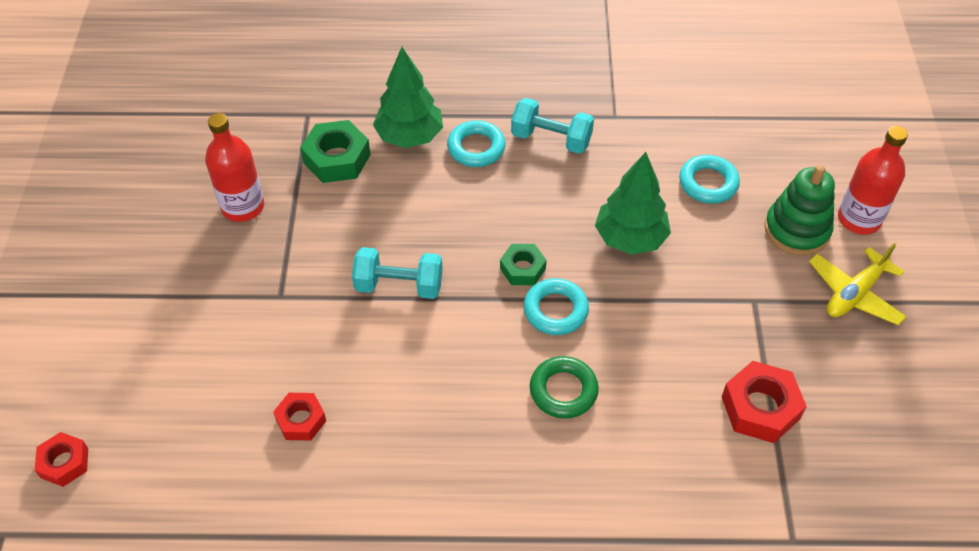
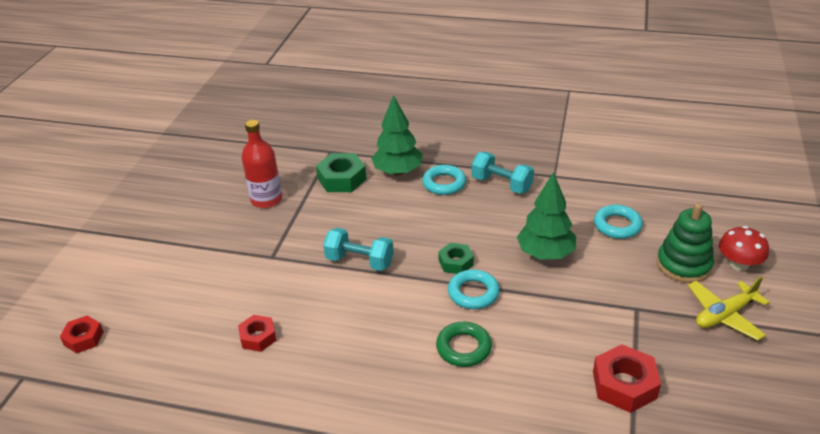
camera: 15 degrees right, 15 degrees down
(859, 219) = (738, 264): red bottle -> red mushroom

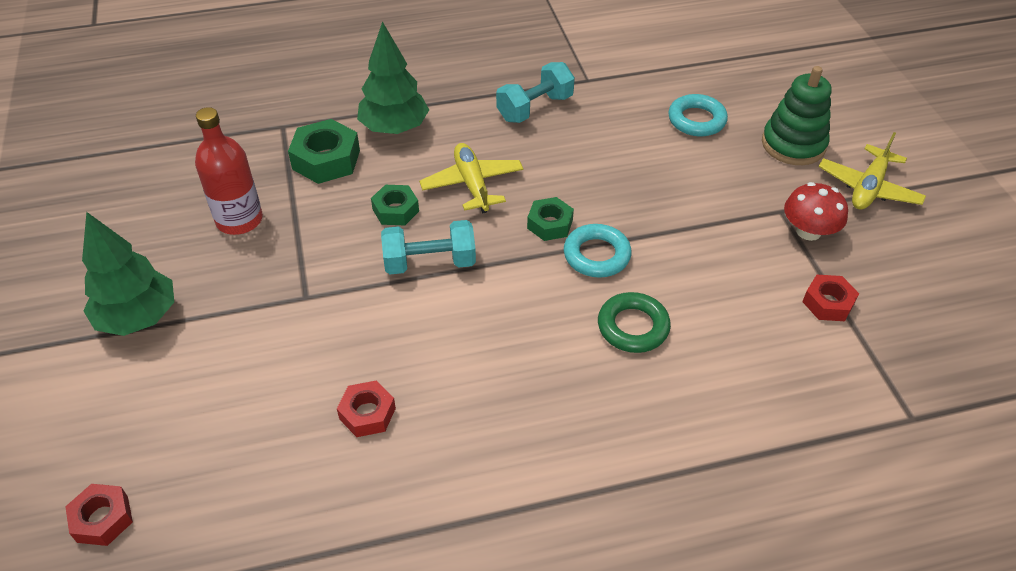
camera: 30 degrees left, 10 degrees up
(362, 222) = (395, 210): none -> green nut
(422, 221) = (472, 184): none -> yellow plane
(444, 183) = (464, 127): turquoise ring -> none
(501, 184) = (535, 108): turquoise dumbbell -> turquoise dumbbell turned 45 degrees counterclockwise
(545, 253) = (643, 179): green tree -> green tree (138, 318)
(624, 385) = (828, 303): red nut -> red nut, size x0.63
(738, 264) = (844, 126): red mushroom -> red mushroom (808, 231)

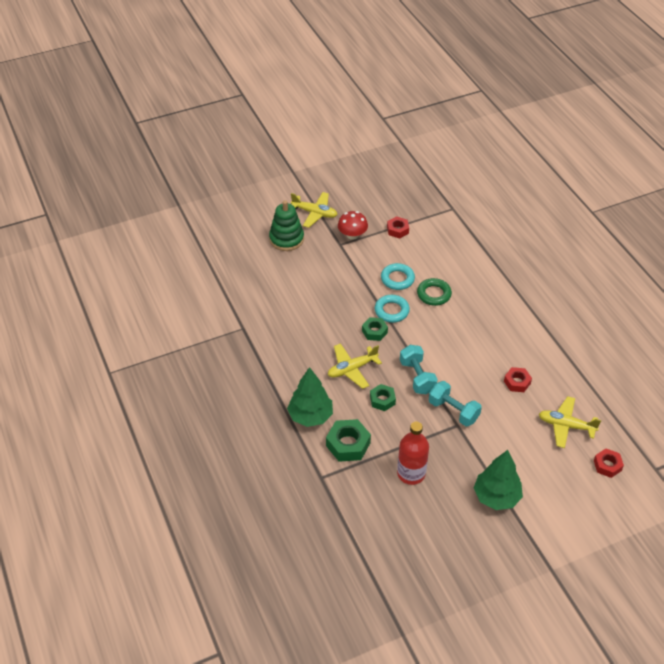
camera: 100 degrees left, 0 degrees up
(229, 471) = (566, 426): none -> yellow plane
(535, 108) = (276, 350): turquoise dumbbell -> turquoise dumbbell (453, 411)
(696, 120) = (273, 277): turquoise ring -> turquoise ring (397, 279)

